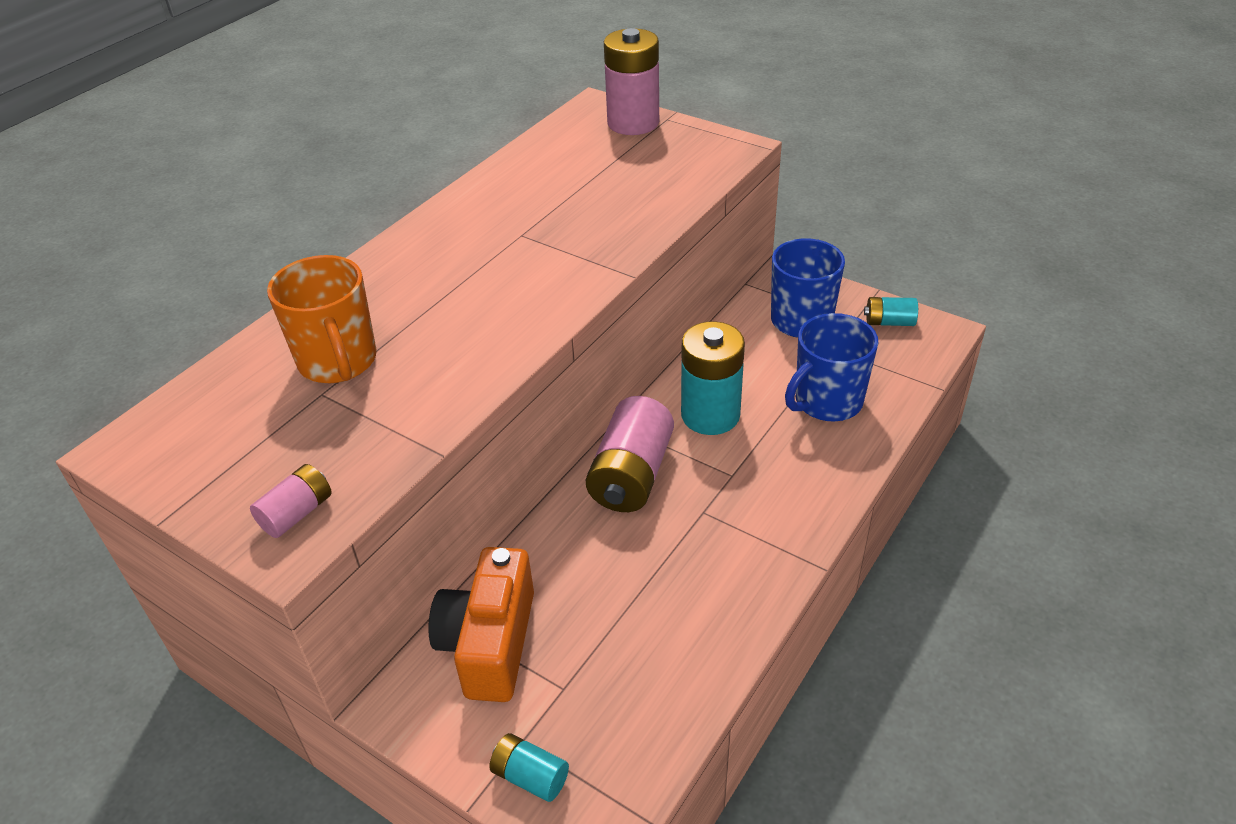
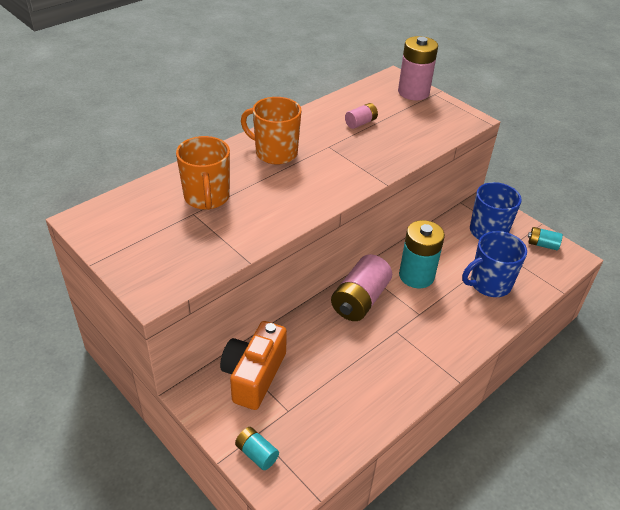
camera: 10 degrees right, 0 degrees up
(297, 513) = (163, 276): pink battery -> pink battery (360, 123)
(435, 263) = (275, 153): none -> orange mug

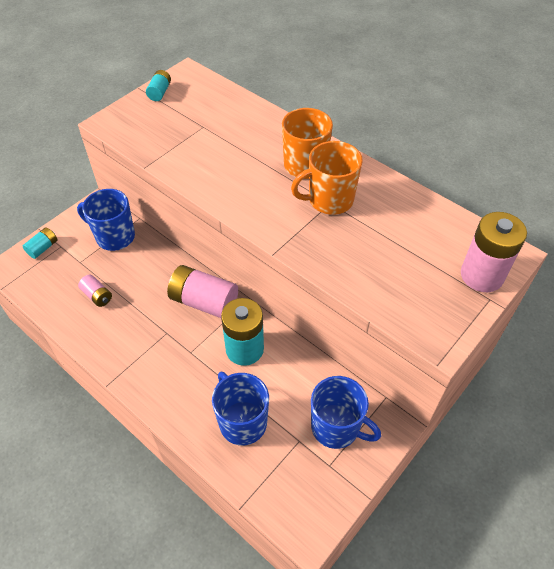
camera: 85 degrees right, 10 degrees up
(207, 197) = (225, 130): orange mug -> orange mug (329, 200)
(254, 375) = (114, 237): orange camera -> blue mug
(360, 123) = (386, 226): pink battery -> pink battery (97, 296)
(542, 244) = (324, 493): turquoise battery -> turquoise battery (159, 92)

